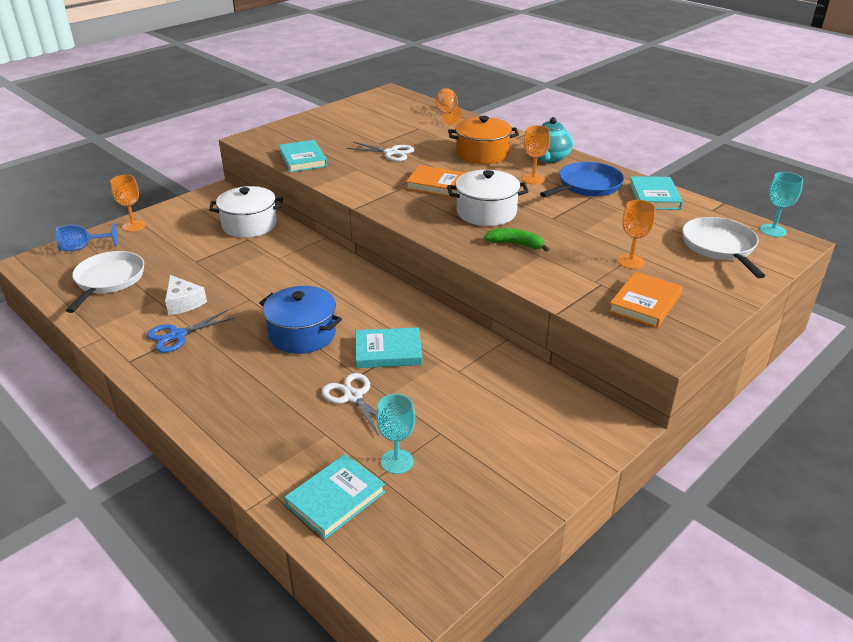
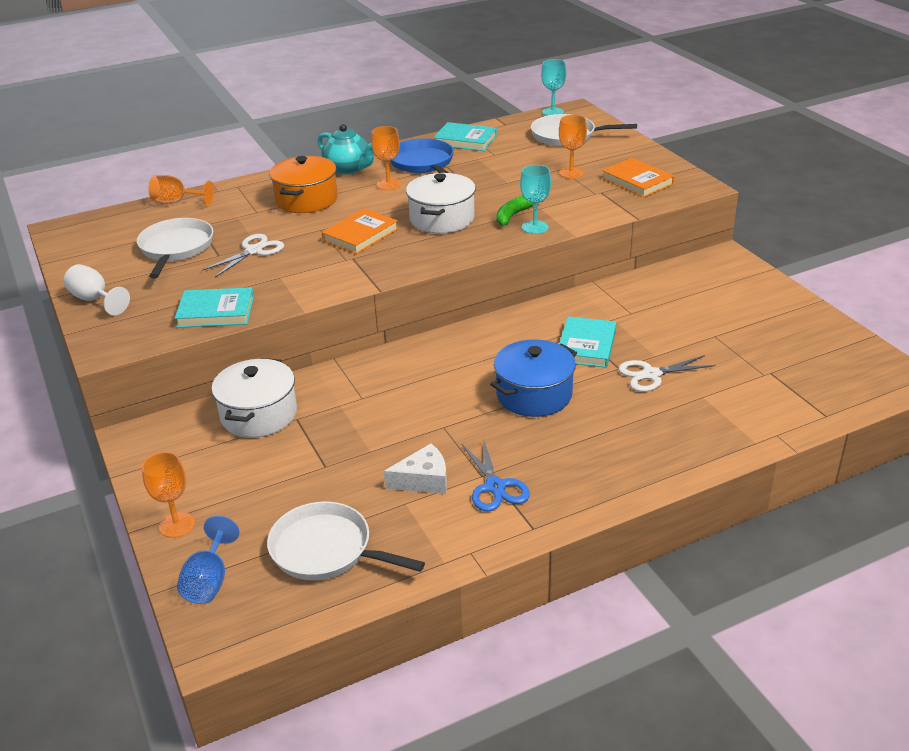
camera: 70 degrees left, 0 degrees up
(305, 122) = (95, 300): none -> white goblet
(335, 499) = (789, 400): turquoise book -> none
(381, 128) = (176, 248): none -> white pan
(397, 461) = (747, 362): turquoise goblet -> turquoise goblet (535, 227)

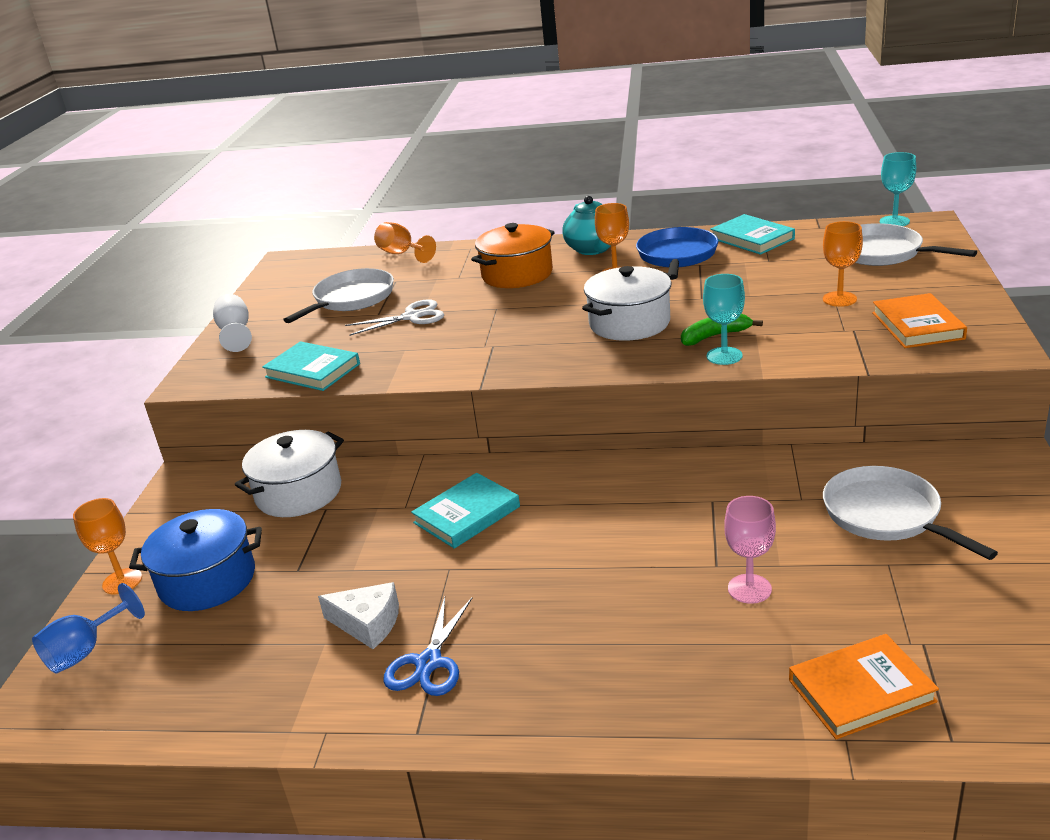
camera: 35 degrees right, 5 degrees down
(326, 550) = (205, 664): white pan -> white pan (886, 515)
(360, 235) = (527, 323): orange book -> orange book (861, 691)
(534, 395) = (582, 565): blue pot -> blue pot (207, 580)
(586, 346) = (703, 524): turquoise book -> turquoise book (466, 515)
(651, 374) = (749, 589): white scissors -> pink goblet

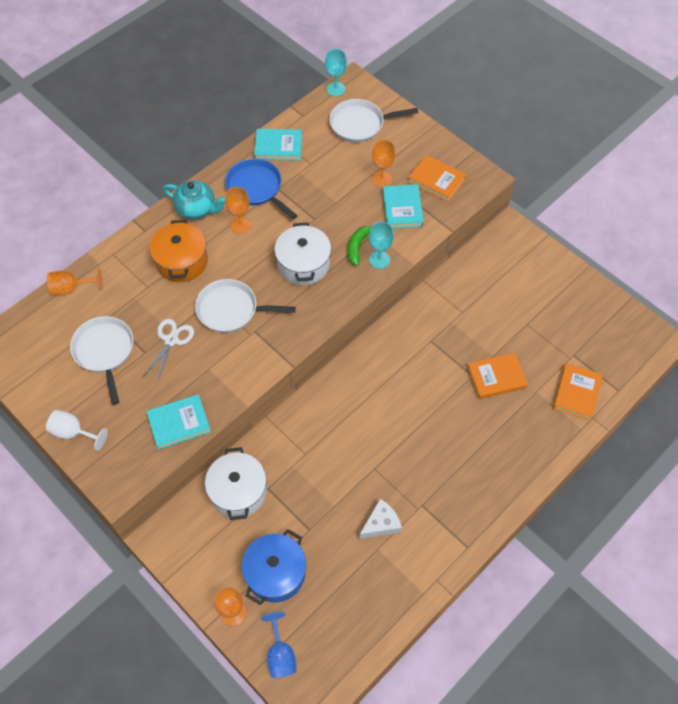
camera: 55 degrees left, 30 degrees up
(429, 663) = (430, 517): blue scissors -> none
(466, 515) = (340, 434): turquoise book -> turquoise book (402, 208)
(749, 589) = (496, 377): pink goblet -> orange book
(886, 515) = (500, 297): white pan -> white pan (231, 310)

